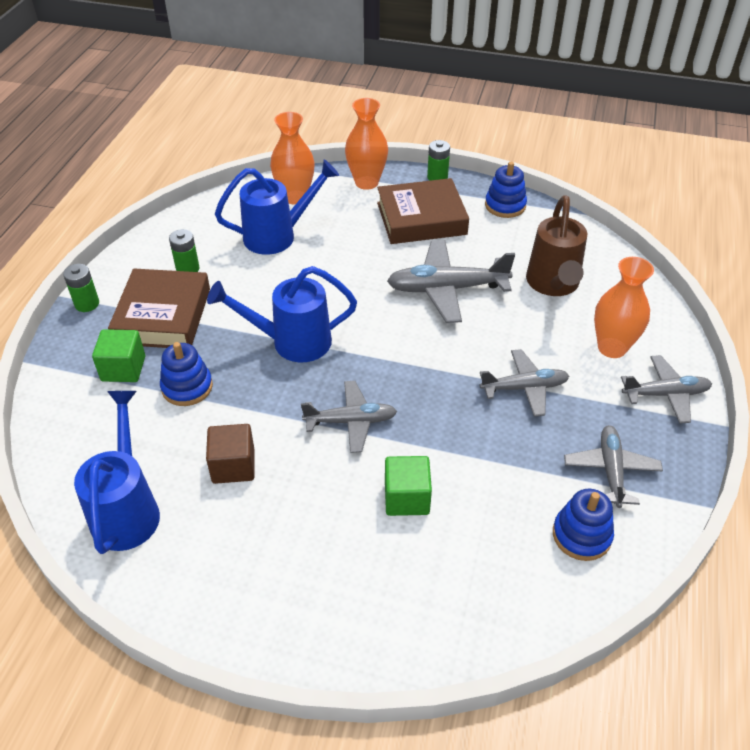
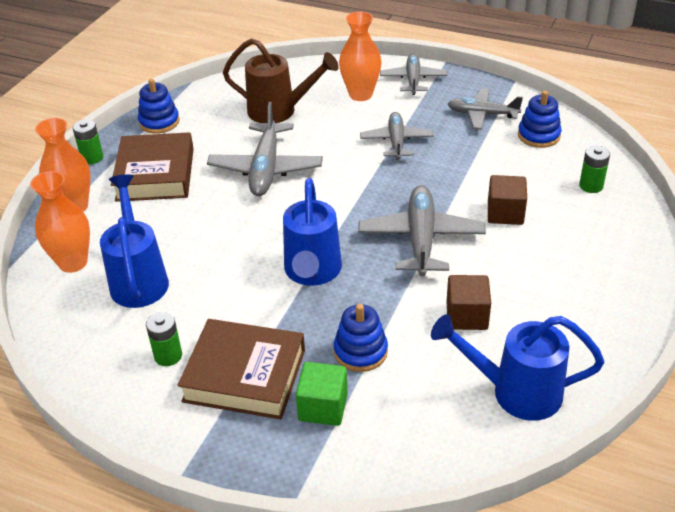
camera: 80 degrees left, 5 degrees down
(87, 304) = (201, 451): green battery -> green battery (591, 186)
(351, 421) = (421, 239): grey plane -> grey plane, size x1.52
(406, 498) = (505, 213): green cube -> brown cube

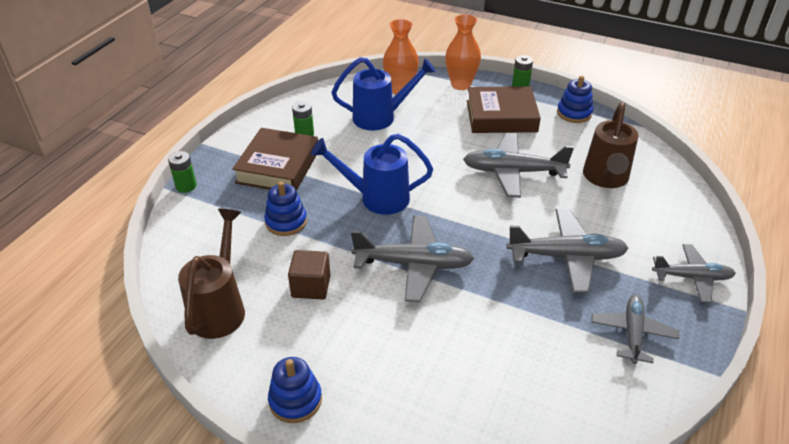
camera: 90 degrees right, 0 degrees up
(323, 407) = (239, 202): green cube -> none
(360, 94) = (649, 234): orange vase -> none
(396, 141) = (566, 257): grey plane -> grey plane, size x1.52
(505, 213) = (449, 331): brown cube -> none
(515, 392) = (220, 308): blue watering can -> brown watering can
(538, 135) = (597, 382): blue stacking toy -> blue stacking toy (295, 400)
(591, 186) = (499, 418): green battery -> green battery (186, 186)

